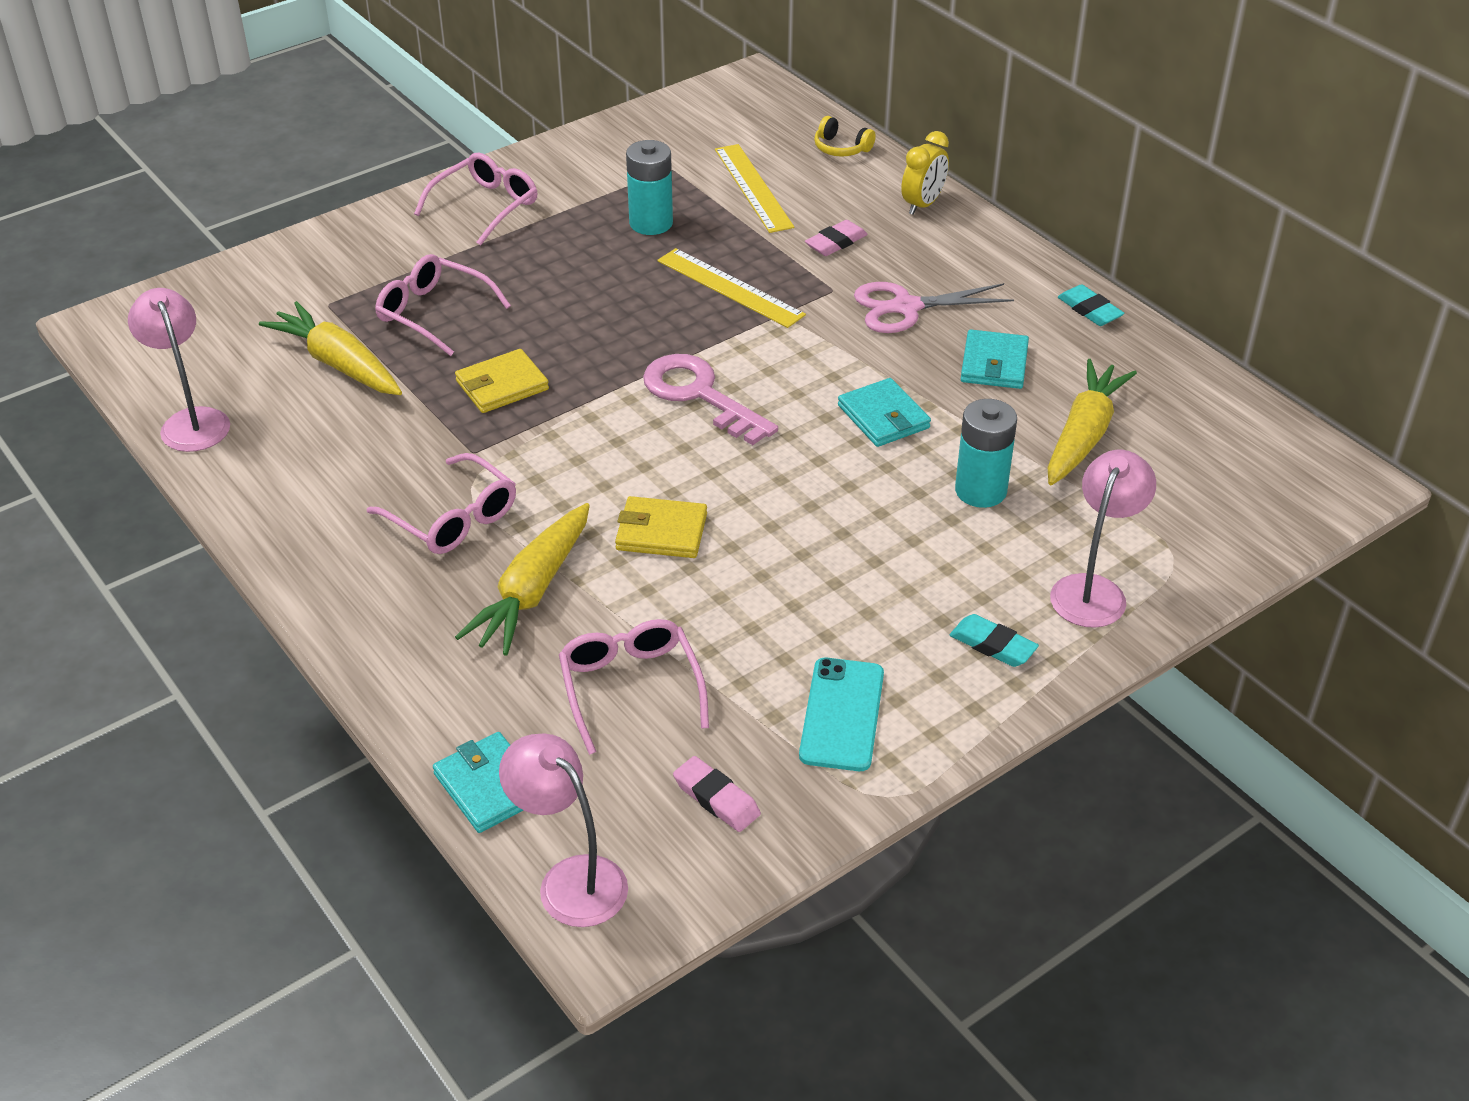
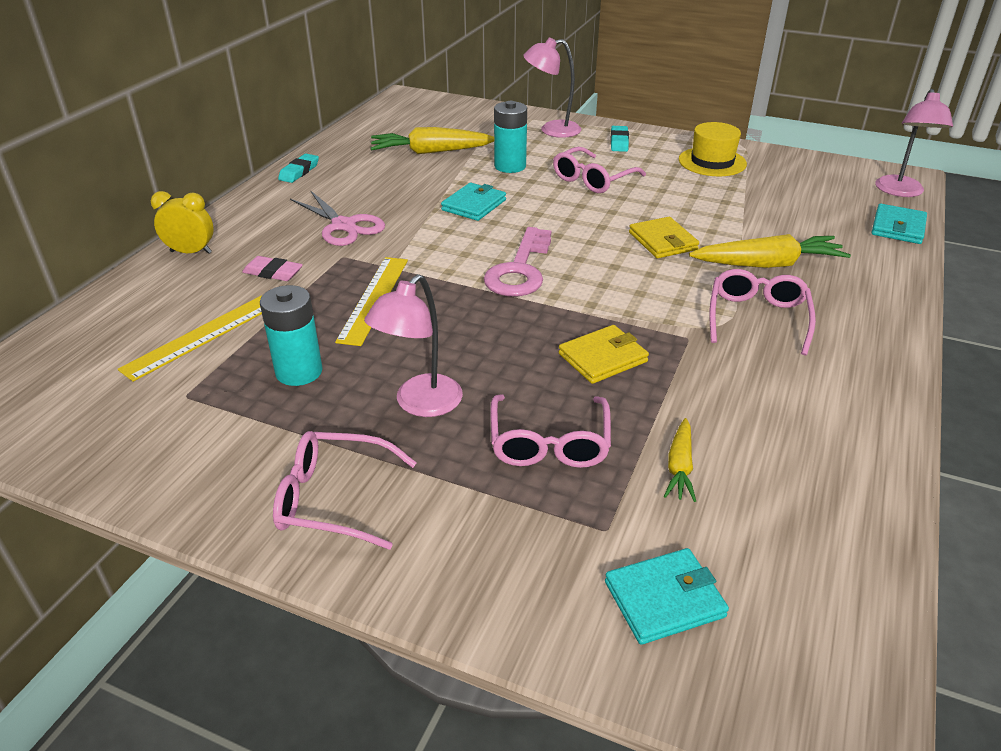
camera: 120 degrees left, 5 degrees down
(191, 421) = (861, 523): pink lamp -> pink lamp (420, 404)
(338, 364) = (679, 467): yellow carrot -> yellow carrot, size x0.54
(502, 385) = (602, 358): yellow wallet -> yellow wallet turned 60 degrees counterclockwise
(631, 689) = (782, 213): pink glasses -> pink glasses (593, 179)
(716, 798) = (803, 175): pink eraser -> none
(841, 148) = (104, 312): yellow headphones -> none
(841, 714) = (712, 162): turquoise phone -> yellow hat
(994, 364) = (385, 186): turquoise wallet -> turquoise wallet (664, 599)

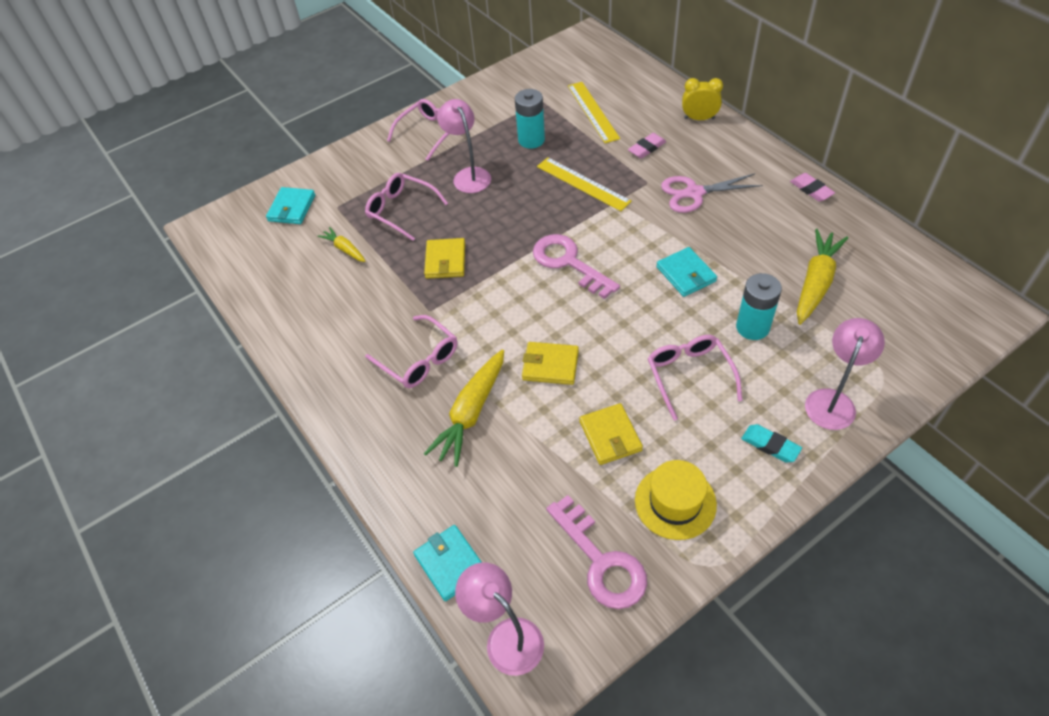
camera: 125 degrees right, 15 degrees up
(191, 252) = (699, 118): yellow clock -> yellow clock turned 120 degrees counterclockwise
(299, 172) = (811, 190): turquoise eraser -> pink eraser
(694, 196) = (610, 436): none -> yellow wallet
(795, 175) = (601, 561): none -> pink key

